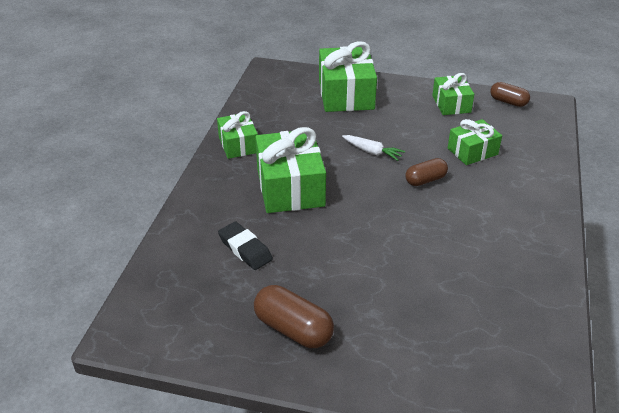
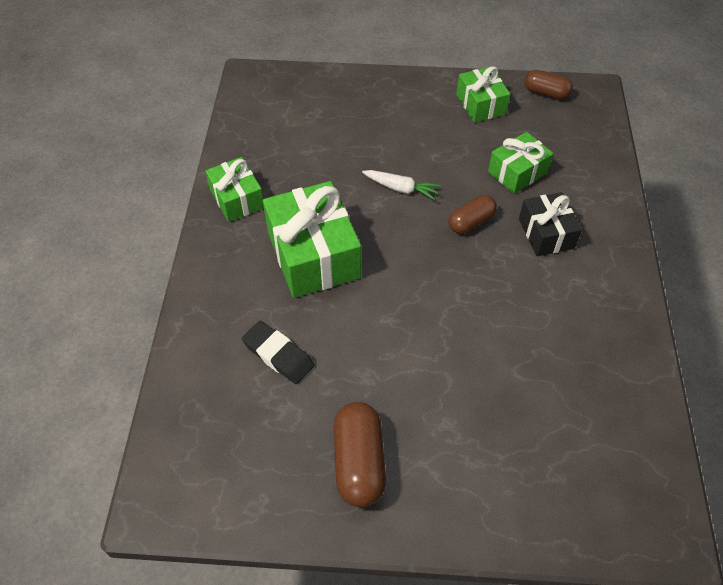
camera: 10 degrees left, 15 degrees up
(293, 329) = (359, 462): brown capsule -> brown capsule turned 60 degrees clockwise
(346, 94) = (353, 104): green gift -> none
(488, 194) = (546, 233): none -> black gift

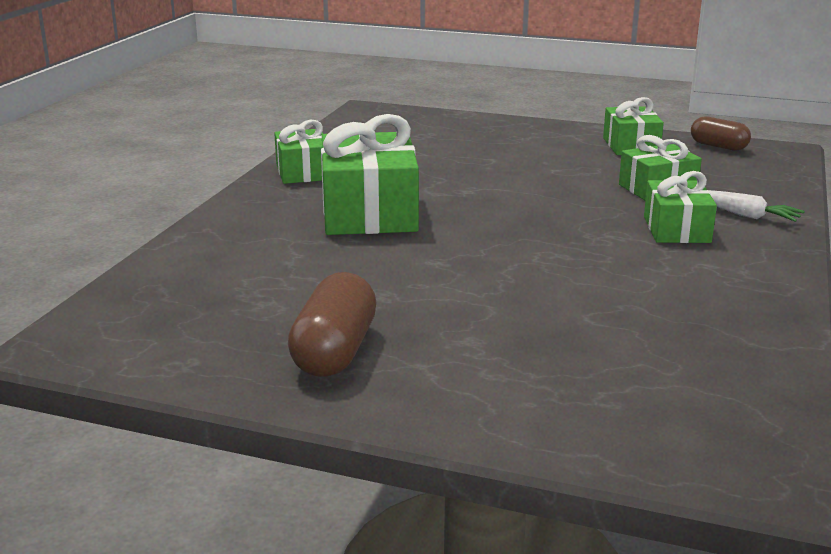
camera: 15 degrees right, 30 degrees down
(278, 355) = (282, 268): black eraser -> none
(401, 189) = (502, 184): white carrot -> white carrot (746, 215)
(471, 222) = (579, 212): brown capsule -> none
(546, 233) = (676, 229): black gift -> green gift

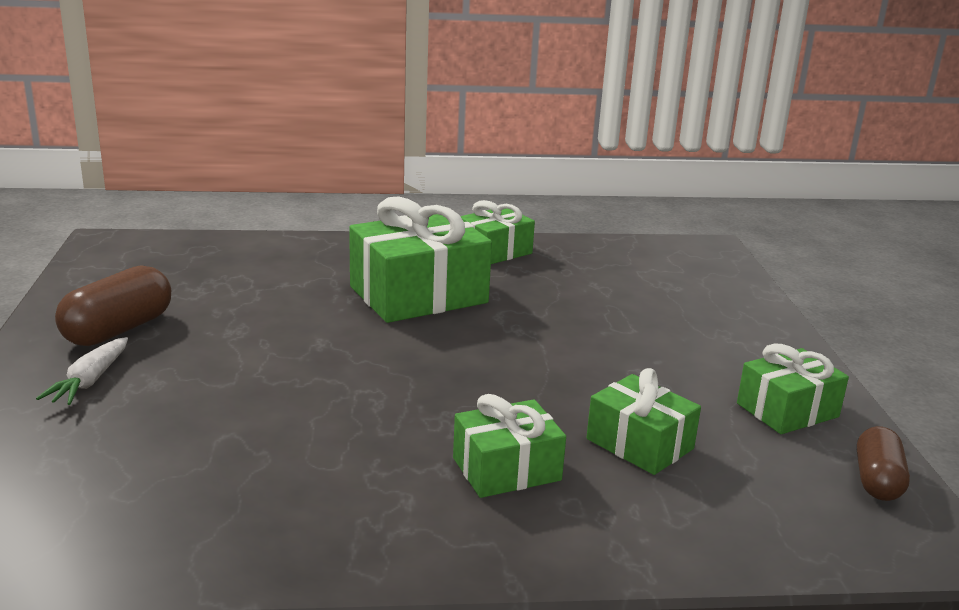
camera: 65 degrees right, 0 degrees up
(334, 351) = (118, 330): brown capsule -> brown capsule turned 45 degrees counterclockwise
(746, 215) = (603, 521): white carrot -> white carrot (90, 381)

